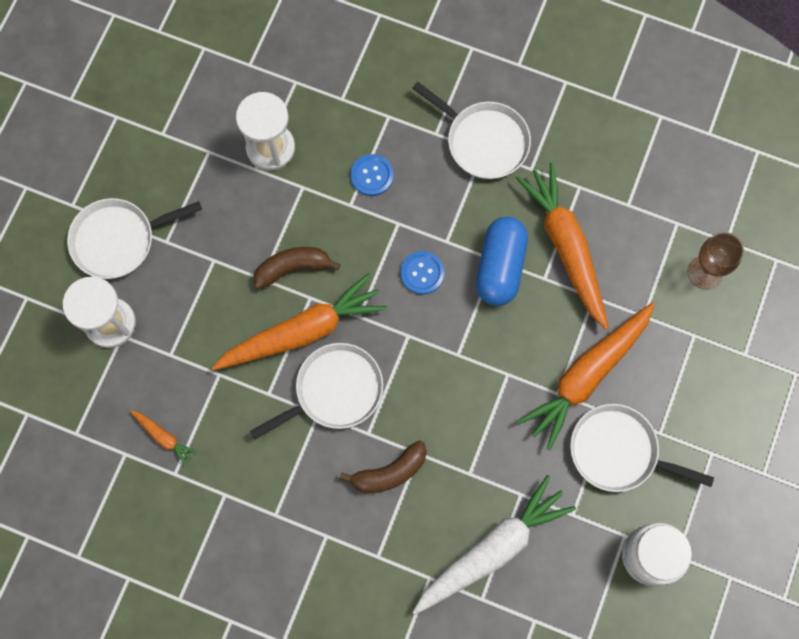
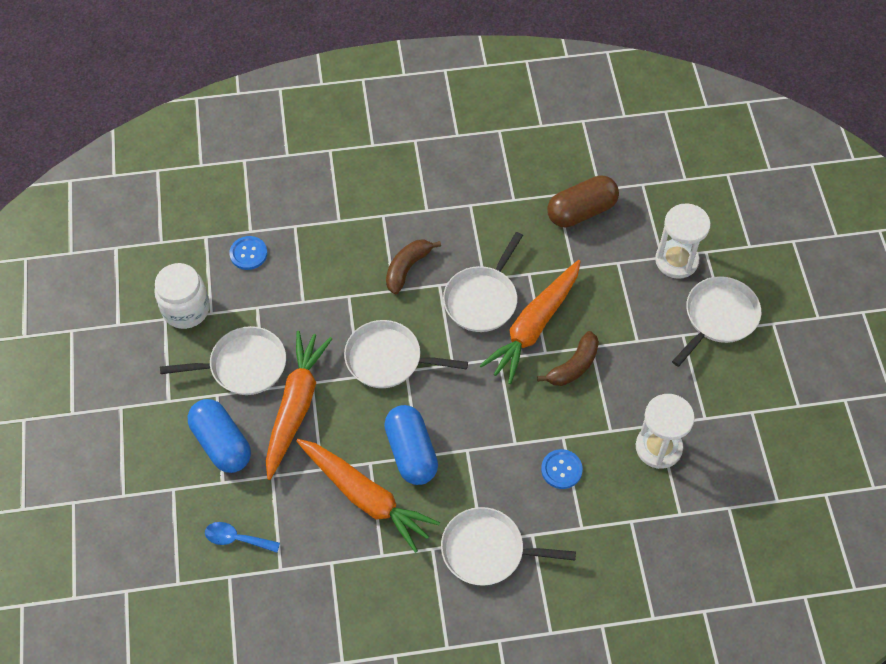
camera: 150 degrees right, 15 degrees down
(164, 437) = (581, 211): orange carrot -> brown capsule
(422, 273) = (470, 415): blue button -> blue button (248, 254)
(469, 377) = (387, 359): none -> white pan
(492, 549) = (304, 258): white carrot -> none
(678, 376) = (221, 443): none -> blue capsule
(705, 272) = (236, 539): brown goblet -> blue spoon

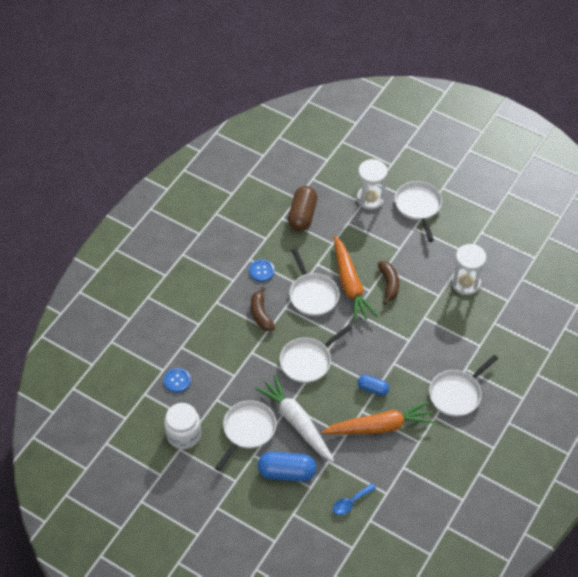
camera: 50 degrees left, 5 degrees down
(296, 406) = (296, 422): orange carrot -> white carrot
(411, 452) = (372, 389): blue capsule -> blue capsule, size x0.58
(561, 469) = (441, 331): blue button -> blue button (261, 271)

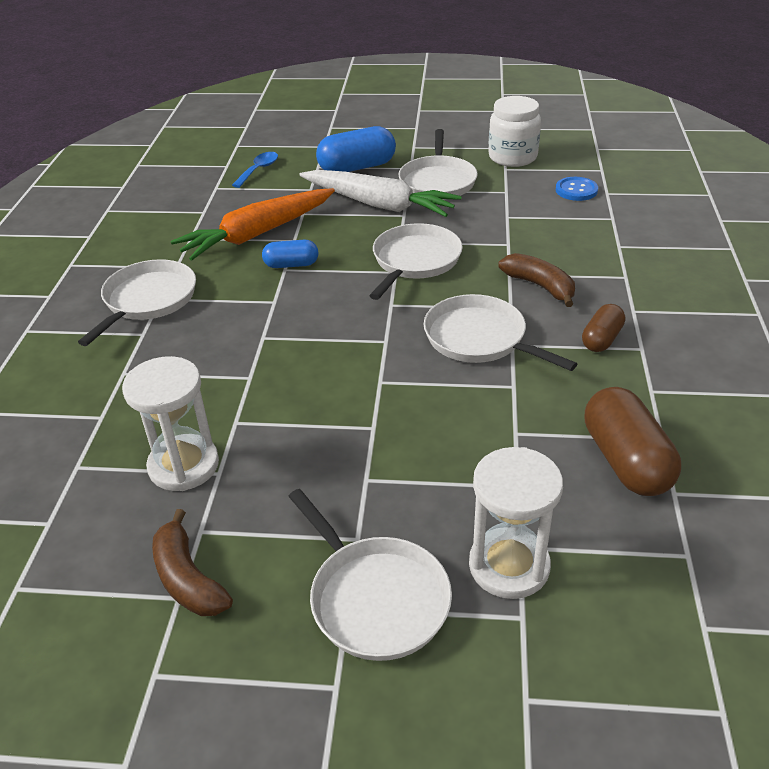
camera: 155 degrees right, 15 degrees down
(261, 271) = (601, 339): blue button -> brown capsule
(350, 284) = (424, 377): orange carrot -> none
(389, 284) = (348, 404): brown banana -> brown banana (188, 579)

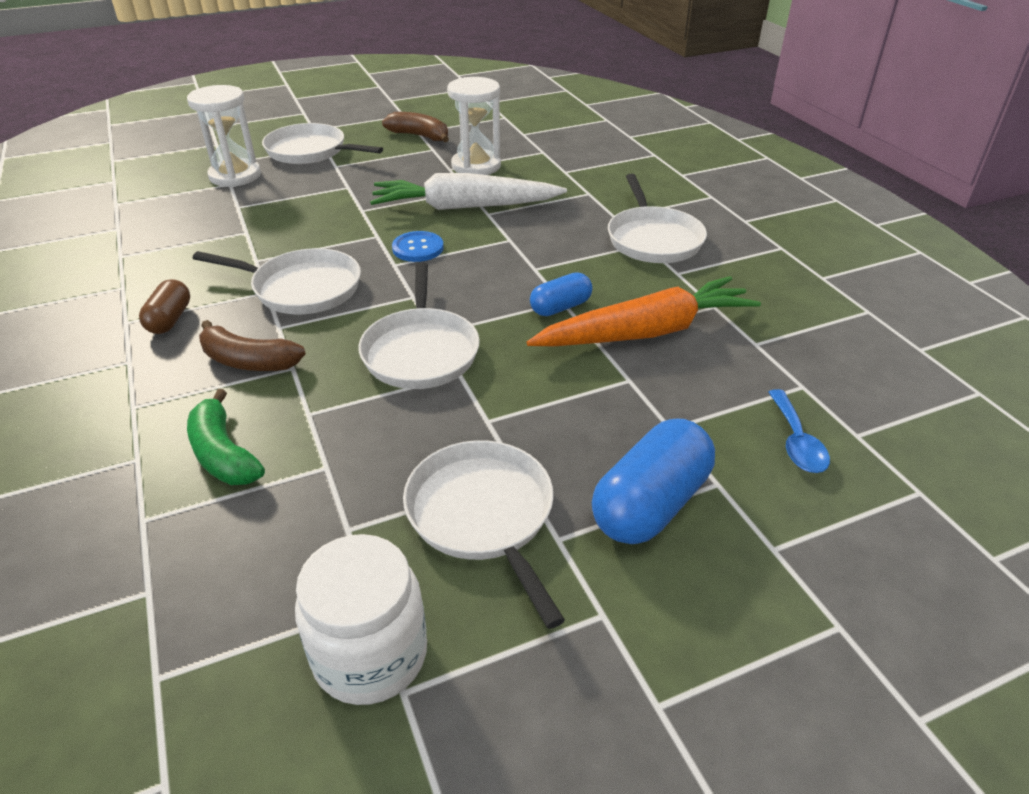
camera: 150 degrees right, 0 degrees up
(257, 234) = (646, 332): orange carrot -> orange carrot turned 45 degrees clockwise
(379, 205) = (538, 428): white carrot -> white carrot (464, 207)
(565, 236) = (223, 454): none -> green banana
(576, 190) = (212, 578): blue button -> blue button (418, 248)
(626, 461) = (153, 236): brown capsule -> none

